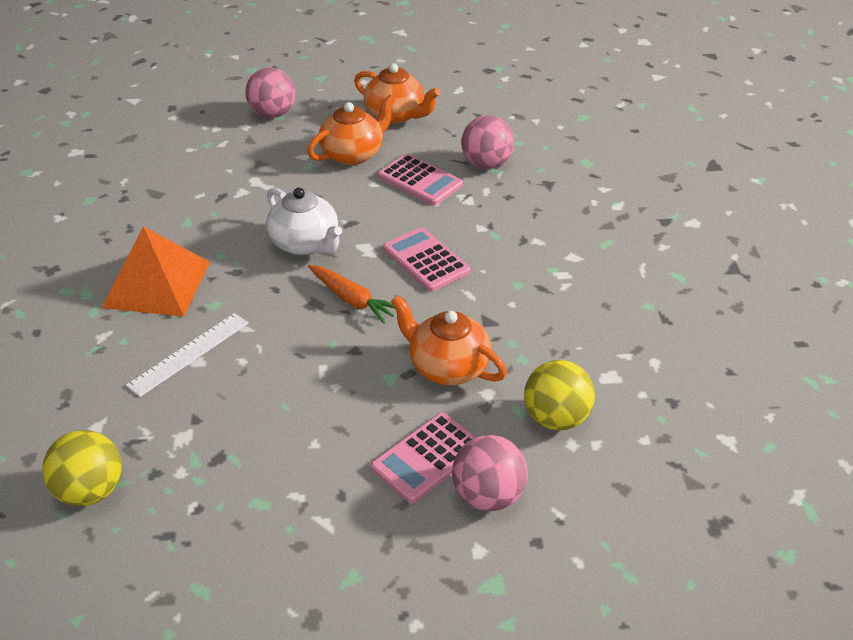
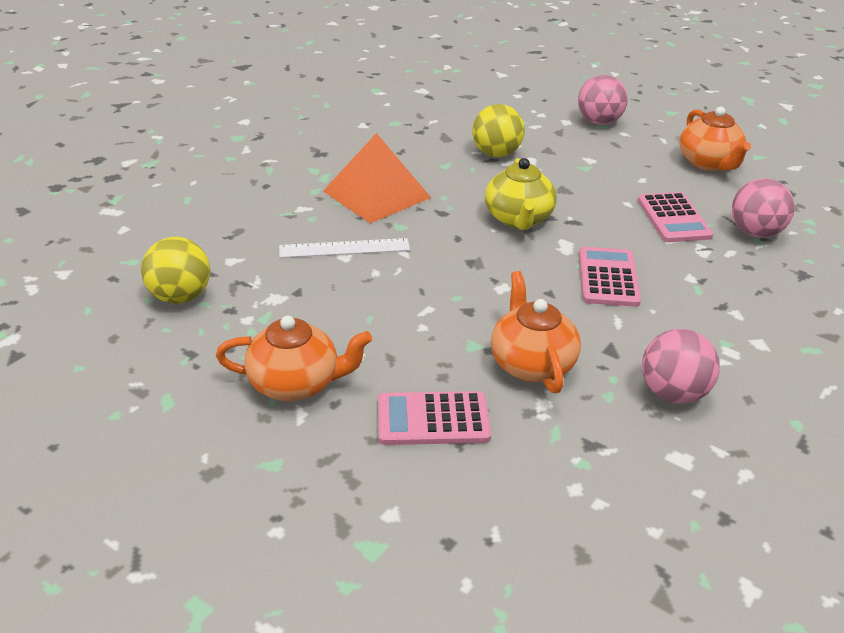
camera: 40 degrees right, 5 degrees down
(305, 244) = (518, 219): white teapot -> yellow teapot
(352, 300) = (509, 275): orange carrot -> none
(353, 154) = (635, 175): orange teapot -> orange teapot (295, 384)
(488, 496) = (449, 479): pink ball -> pink ball (673, 393)
(556, 418) = (584, 459): yellow ball -> yellow ball (496, 154)

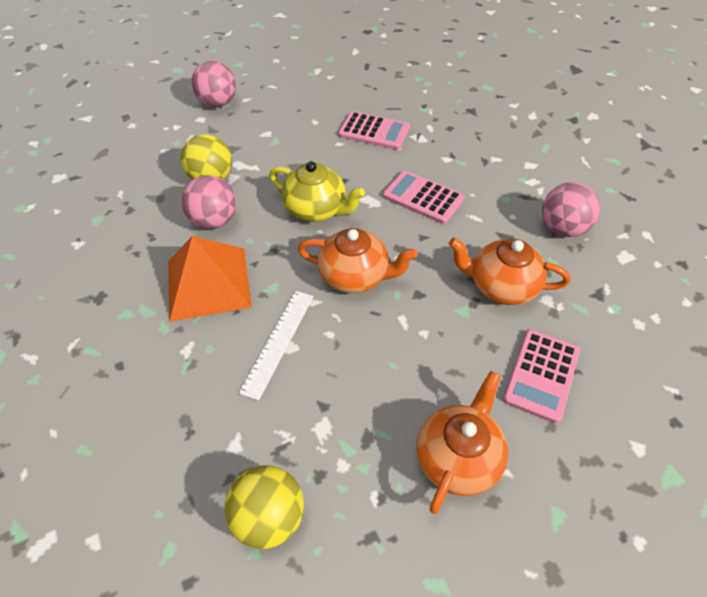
camera: 60 degrees left, 15 degrees up
(709, 163) = (320, 82): orange teapot -> orange teapot (355, 276)
(755, 233) = (415, 105): pink ball -> pink ball (214, 221)

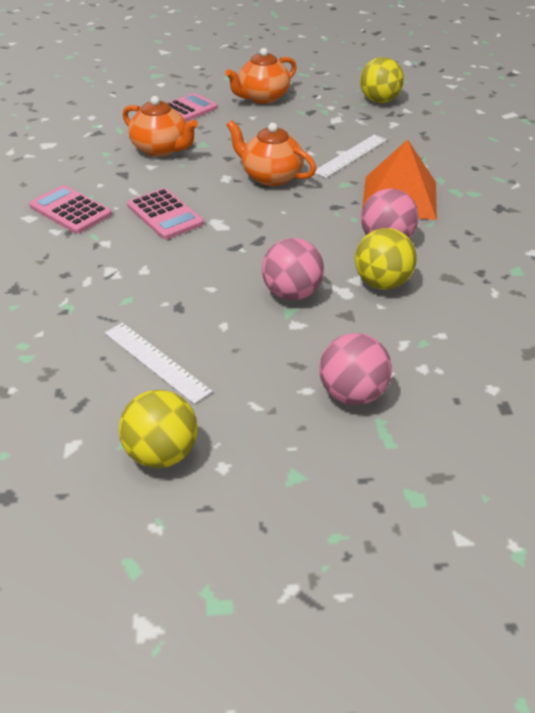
camera: 160 degrees left, 10 degrees down
(309, 58) = (162, 453): none -> yellow ball
(316, 209) = (277, 228): yellow teapot -> none
(342, 93) = (156, 361): none -> white ruler
(374, 131) = (158, 292): pink calculator -> pink calculator (70, 210)
(562, 228) = (70, 168): pink ball -> pink ball (292, 293)

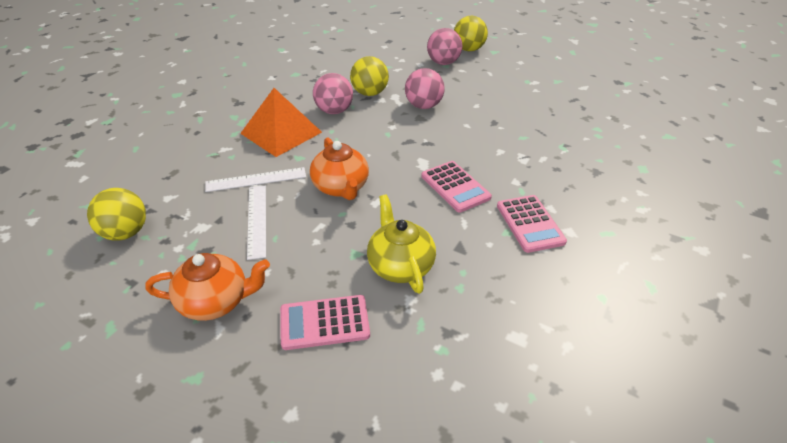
camera: 145 degrees left, 0 degrees up
(156, 361) = (524, 102): white ruler -> white ruler (257, 220)
(161, 149) = (400, 266): orange teapot -> yellow teapot
(162, 453) = (543, 72): yellow ball -> yellow ball (469, 49)
(165, 215) = (455, 187): pink calculator -> pink calculator turned 150 degrees clockwise

